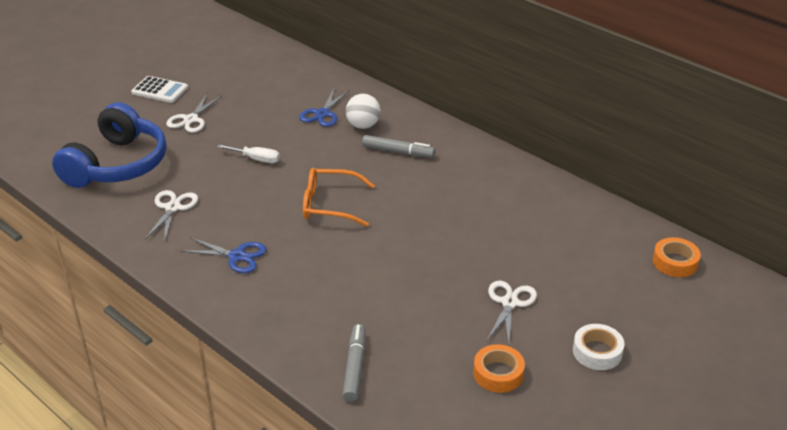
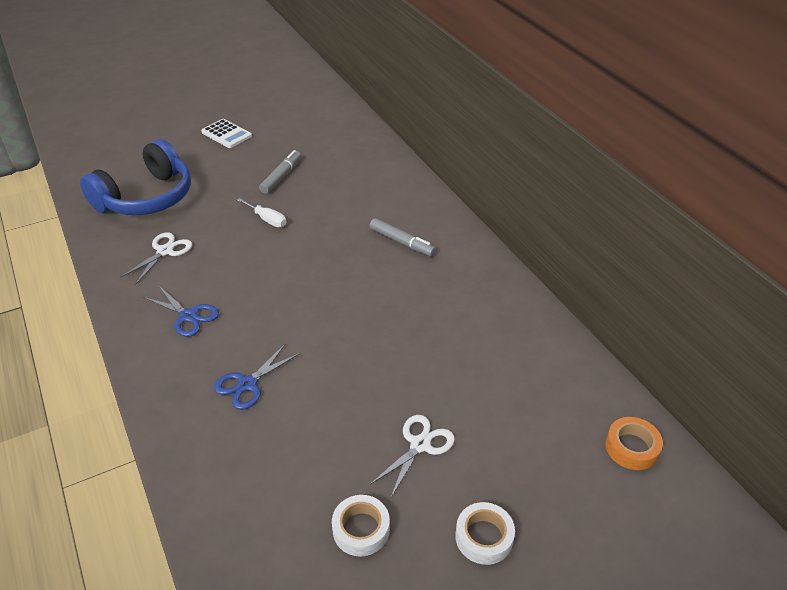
camera: 20 degrees right, 5 degrees up
(191, 119) = (235, 167): white scissors -> none
(322, 114) = (353, 187): blue scissors -> blue scissors (247, 384)
(330, 205) = (305, 283): orange glasses -> none
(355, 367) = (222, 473): grey marker -> grey marker (281, 176)
(363, 125) = (384, 207): white ball -> none
(498, 373) = (361, 529): orange tape -> white tape

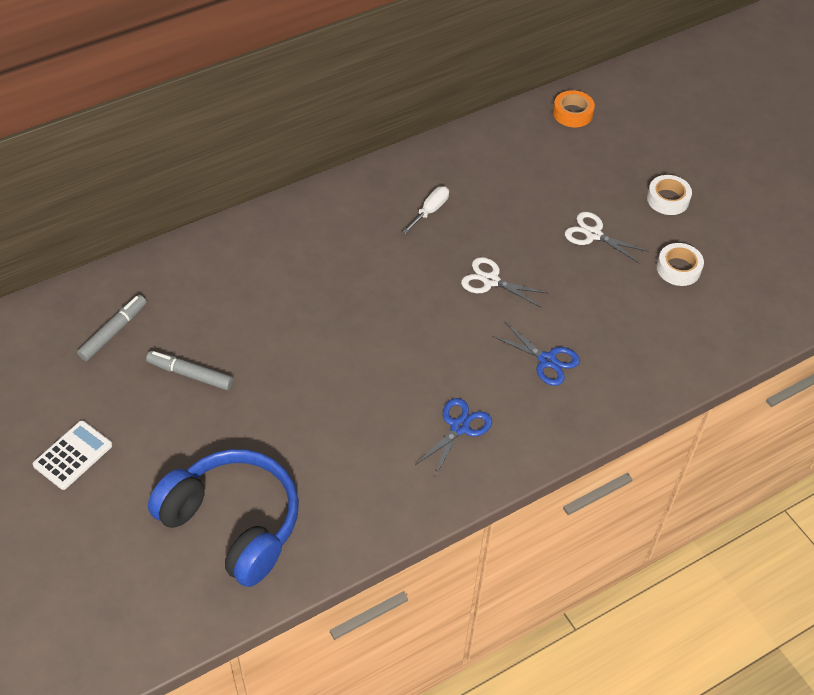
camera: 95 degrees left, 10 degrees up
(165, 251) = (349, 475): white scissors -> white scissors (491, 280)
(267, 219) = (285, 378): white screwdriver -> white screwdriver (430, 211)
(402, 242) = (327, 250): grey marker -> grey marker (114, 332)

